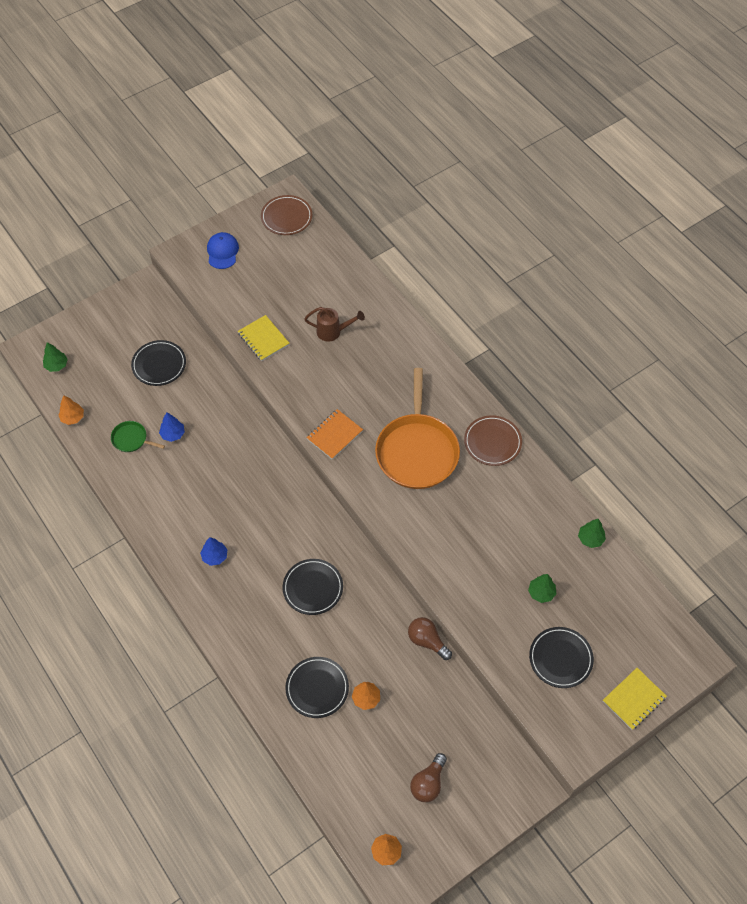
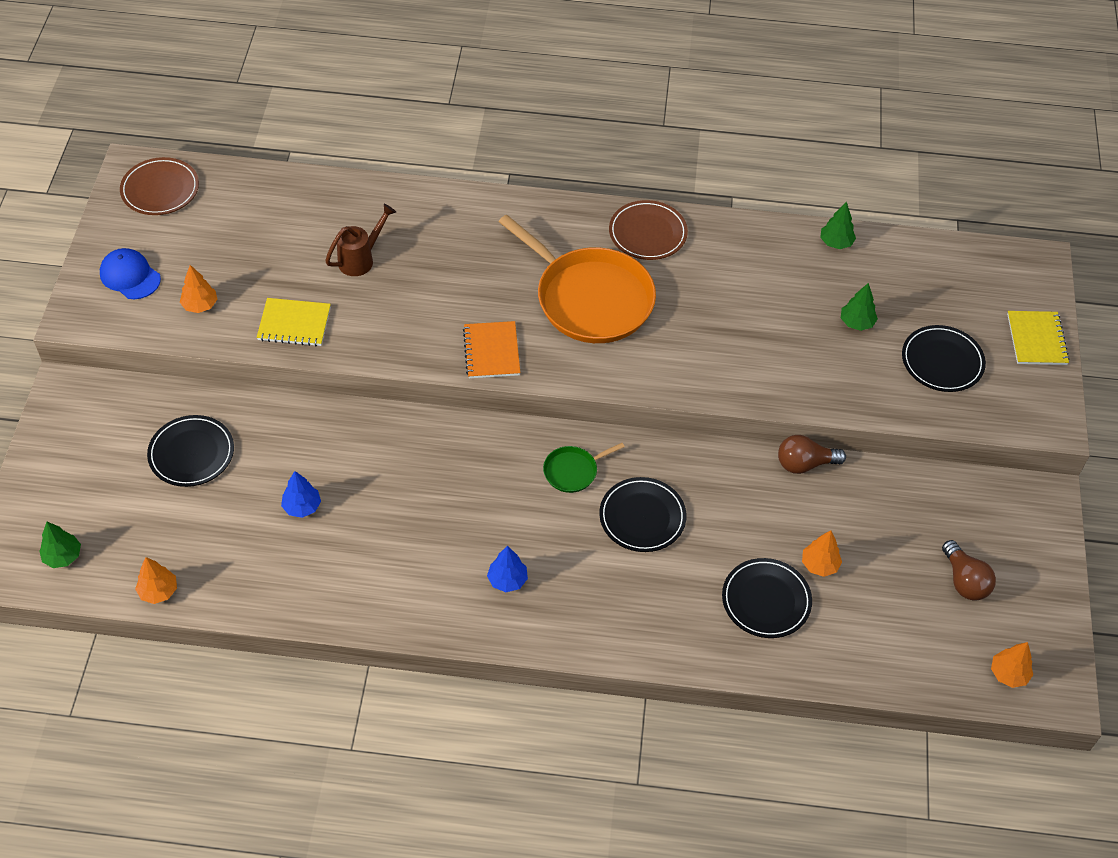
camera: 50 degrees left, 5 degrees down
(131, 439) = (260, 552): green pan -> green pan (573, 471)
(234, 293) = (200, 305): none -> orange tree

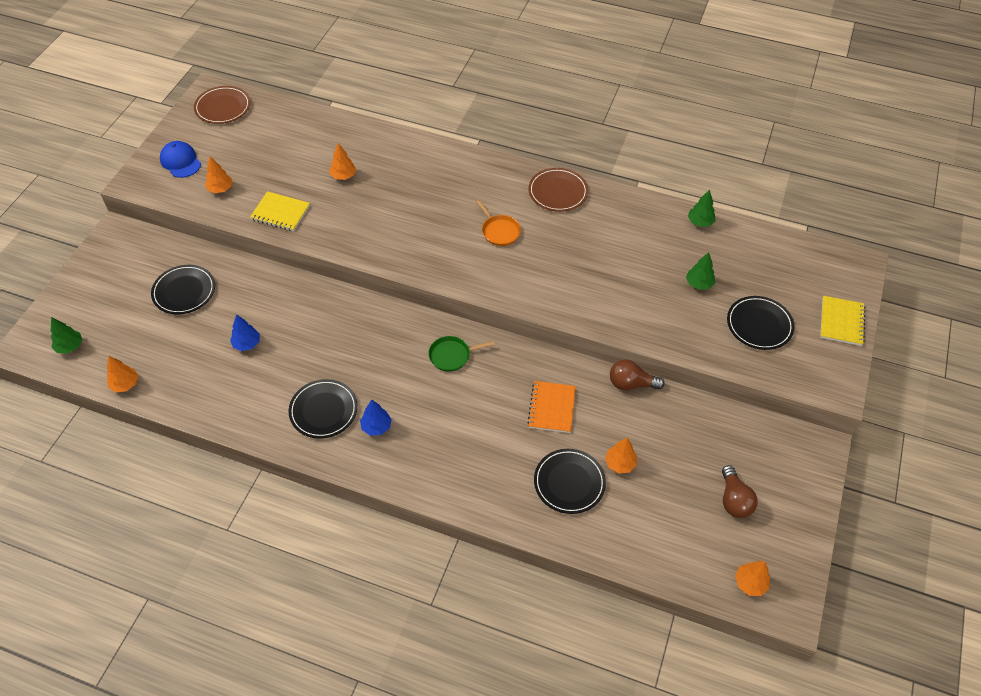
camera: 15 degrees right, 0 degrees up
(361, 259) = (343, 176): brown watering can -> orange tree
(492, 351) = (414, 256): orange notebook -> orange notebook (552, 408)
(590, 298) = (499, 231): orange pan -> orange pan, size x0.44
(642, 517) = (493, 400): black plate -> black plate (323, 410)

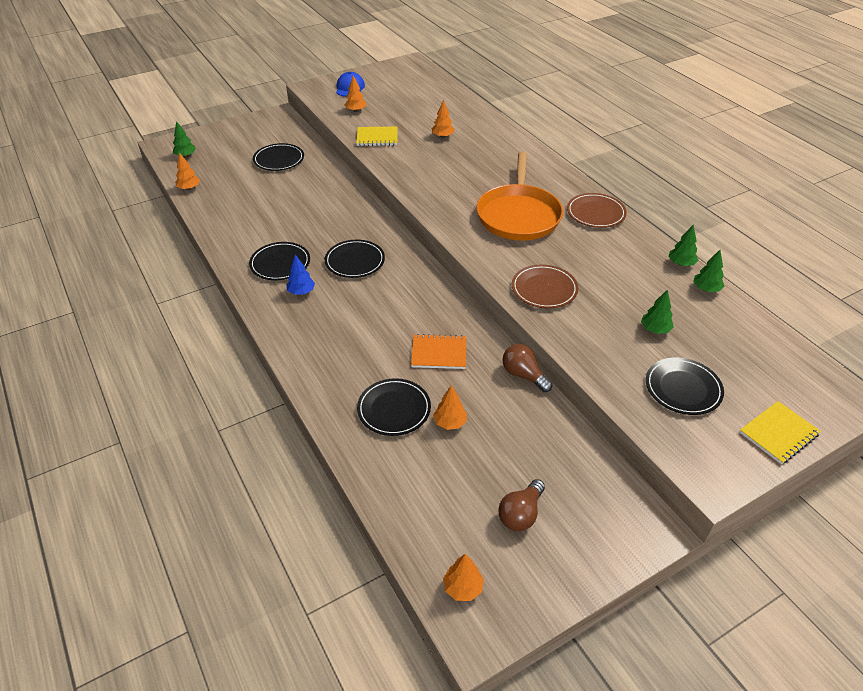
camera: 40 degrees right, 10 degrees down
(223, 107) = (409, 72): brown plate -> brown plate (544, 289)
(247, 344) = (280, 203): blue tree -> none
(280, 212) = (377, 137): yellow notebook -> yellow notebook turned 60 degrees counterclockwise
(389, 363) = (355, 261): none -> black plate
(452, 355) = (403, 280): green pan -> none
(499, 231) = (518, 215): orange pan -> orange pan, size x2.29
(552, 408) = (439, 353): orange notebook -> orange notebook turned 45 degrees clockwise
(663, 207) = (681, 263): none -> green tree

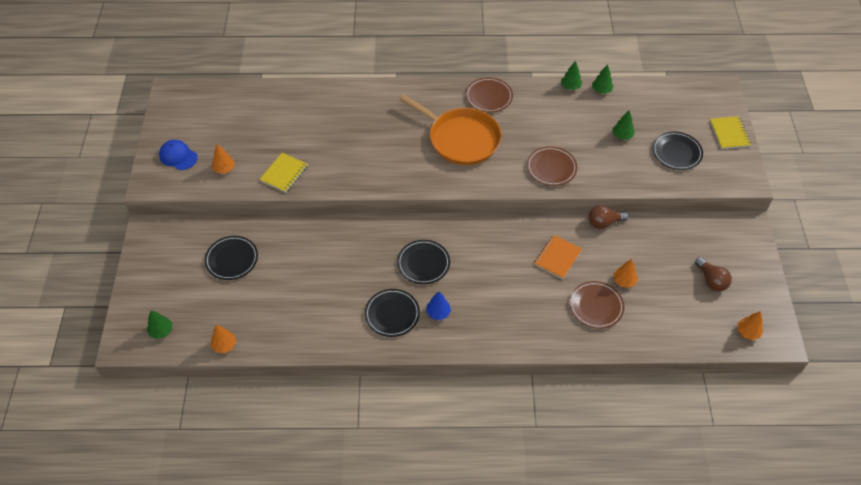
camera: 60 degrees left, 10 degrees up
(394, 409) = (596, 306): black plate -> brown plate
(443, 136) = (318, 130): orange tree -> none

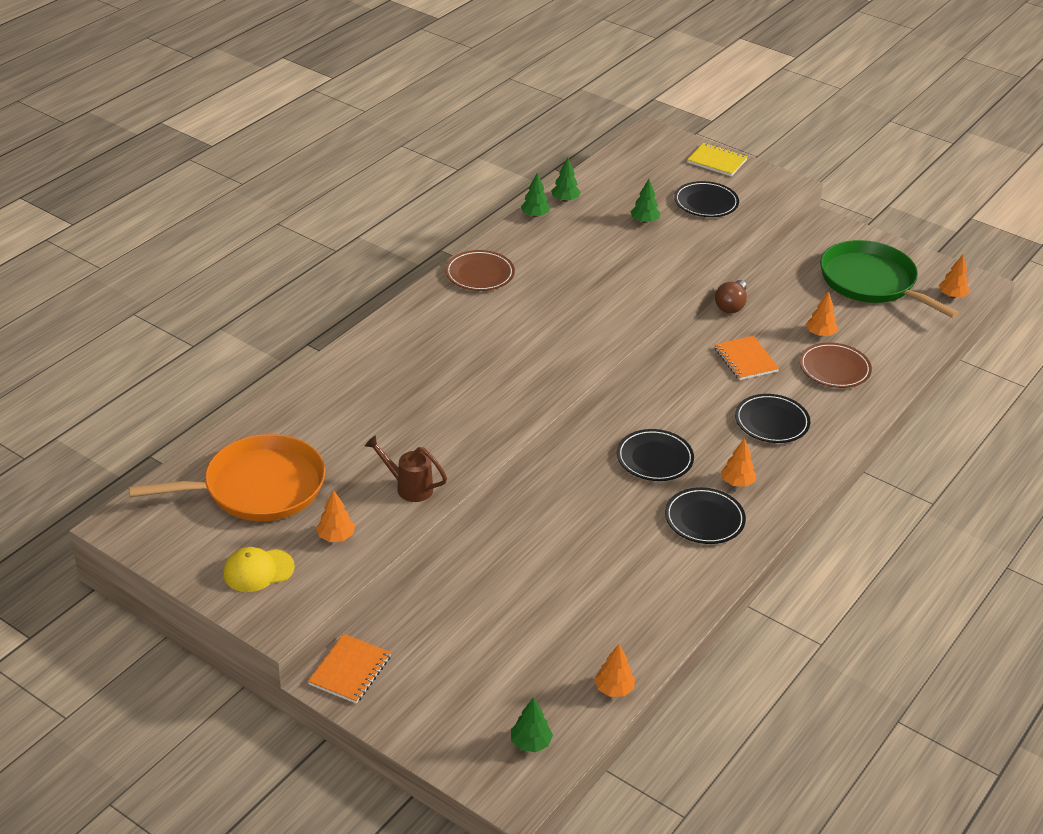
camera: 55 degrees left, 15 degrees down
(159, 232) = (350, 670): none -> orange notebook
(178, 156) = (258, 570): blue cap -> yellow cap
(232, 259) = (477, 618): black plate -> black plate (771, 422)
(284, 173) = (408, 487): yellow notebook -> brown watering can
(438, 313) = (737, 482): blue tree -> orange tree
(461, 139) = (520, 325): orange pan -> orange pan (258, 487)
(551, 168) = (636, 287): brown plate -> none
(711, 280) = (871, 282): brown light bulb -> green pan

